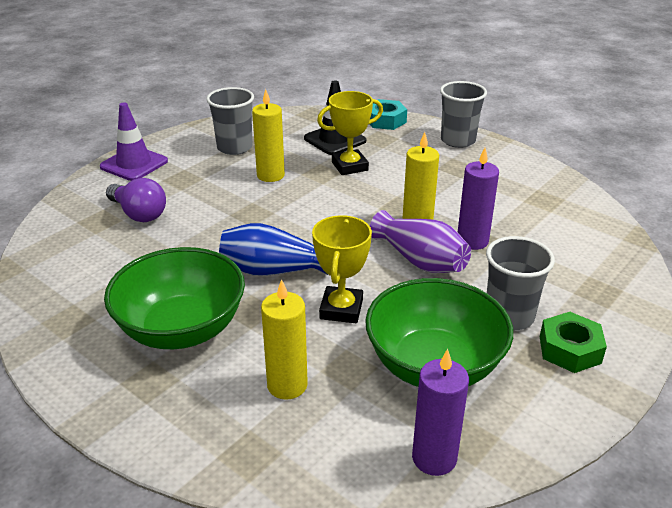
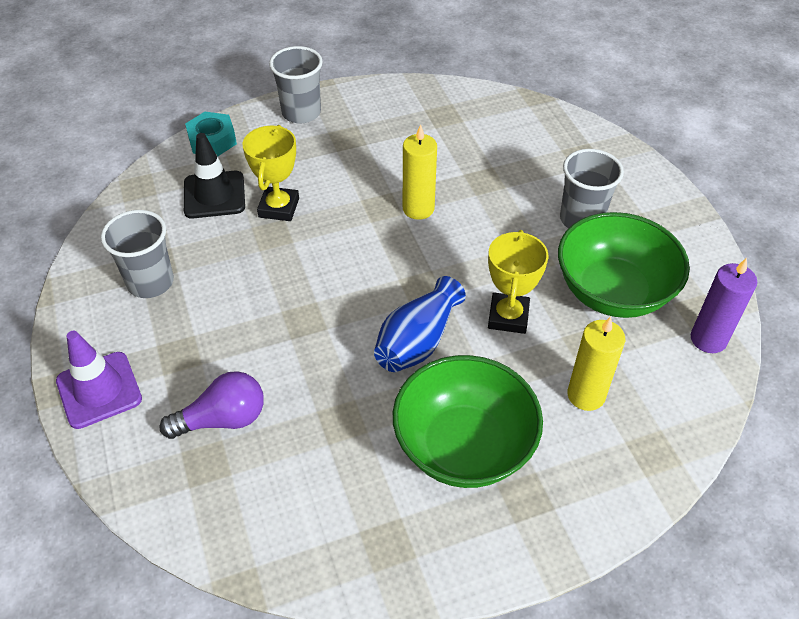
camera: 60 degrees left, 15 degrees up
(270, 175) = (241, 275): yellow candle -> none
(341, 309) = (508, 317): yellow trophy -> yellow trophy turned 60 degrees clockwise
(420, 261) = (475, 234): purple vase -> none
(472, 241) = (470, 188): purple candle -> none
(569, 349) = (637, 208): green nut -> none

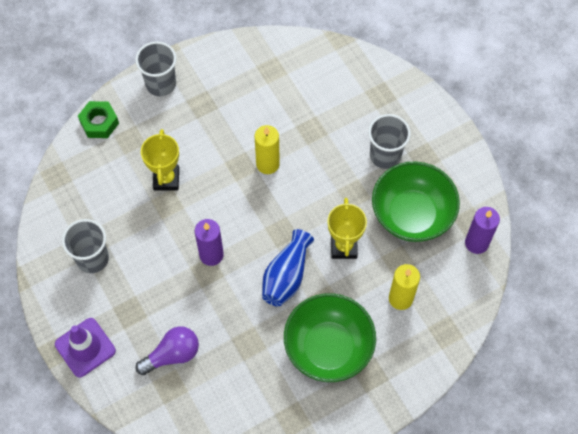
camera: 10 degrees left, 15 degrees up
(212, 140) = (99, 123): turquoise nut -> green nut
(214, 195) = (115, 175): black traffic cone -> none
(315, 300) = (211, 255): none -> purple candle

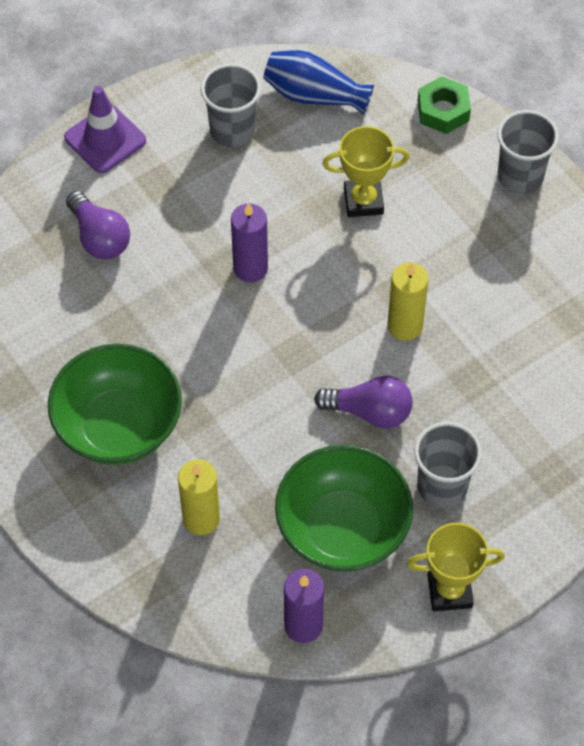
camera: 85 degrees right, 5 degrees down
(286, 276) = (225, 364): blue vase -> blue vase (314, 95)
(329, 191) = (370, 411): none -> purple light bulb
(344, 247) = (279, 437): yellow trophy -> yellow trophy (449, 591)

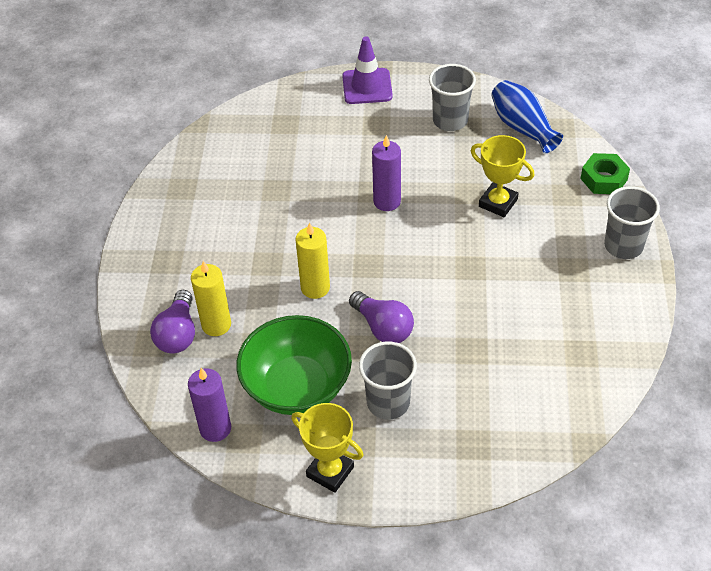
camera: 40 degrees right, 10 degrees down
(99, 237) = (312, 136): purple light bulb -> purple light bulb (178, 334)
(119, 426) = (220, 243): green bowl -> none
(405, 326) = (456, 290): yellow candle -> yellow candle (315, 288)

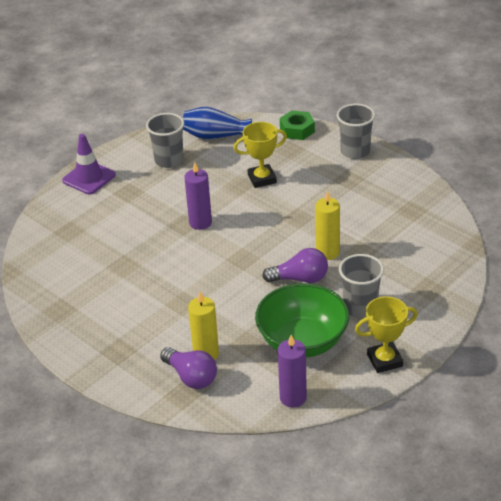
camera: 50 degrees left, 10 degrees down
(315, 288) = (231, 291): yellow candle -> yellow candle (327, 252)

